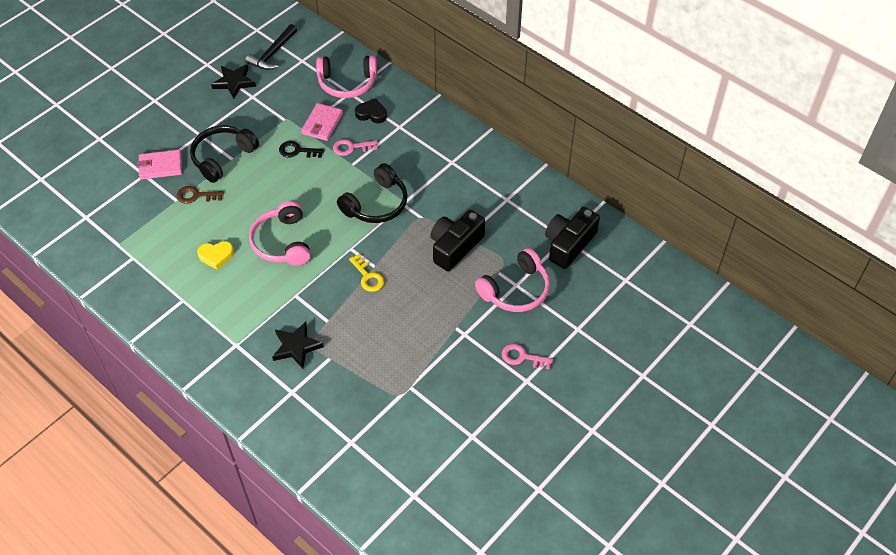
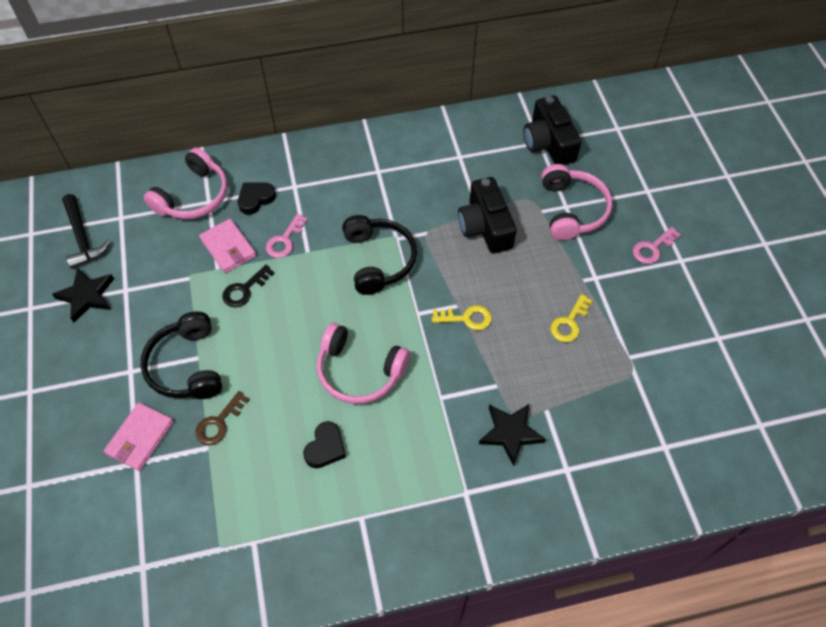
camera: 55 degrees left, 5 degrees up
(216, 256) = (325, 448): yellow heart -> black heart
(411, 337) = (569, 323): none -> yellow key

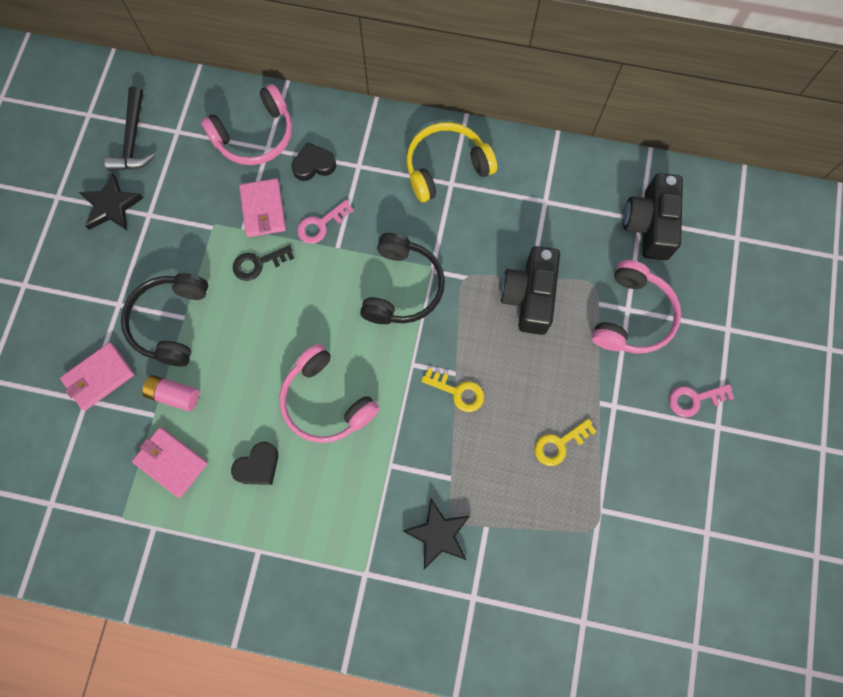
camera: 25 degrees right, 15 degrees up
(219, 423) = (174, 395): brown key -> pink battery
(243, 479) = (171, 462): none -> pink wallet
(368, 161) = (446, 167): none -> yellow headphones

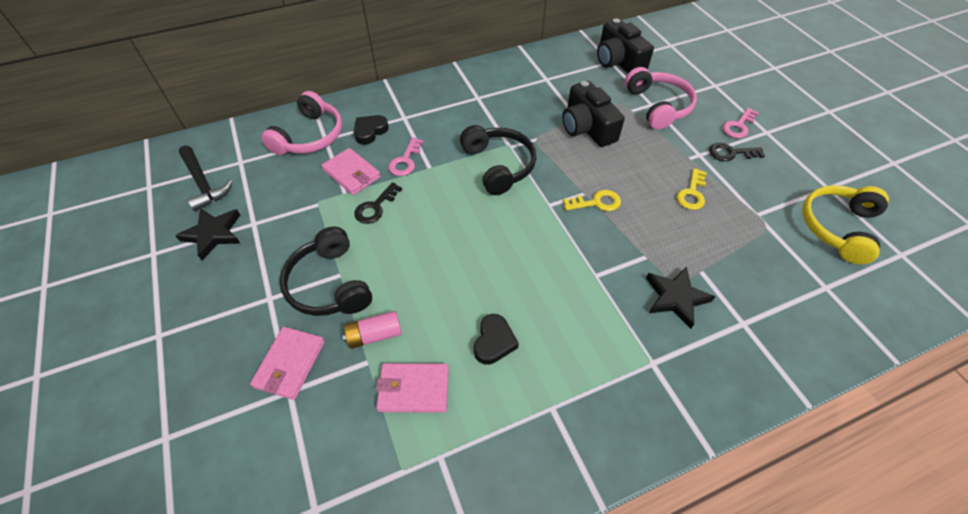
camera: 35 degrees left, 20 degrees down
(326, 401) = (508, 263): pink headphones -> none
(446, 167) = (466, 91): yellow headphones -> yellow headphones (837, 227)
(648, 426) = (730, 153): none -> black key

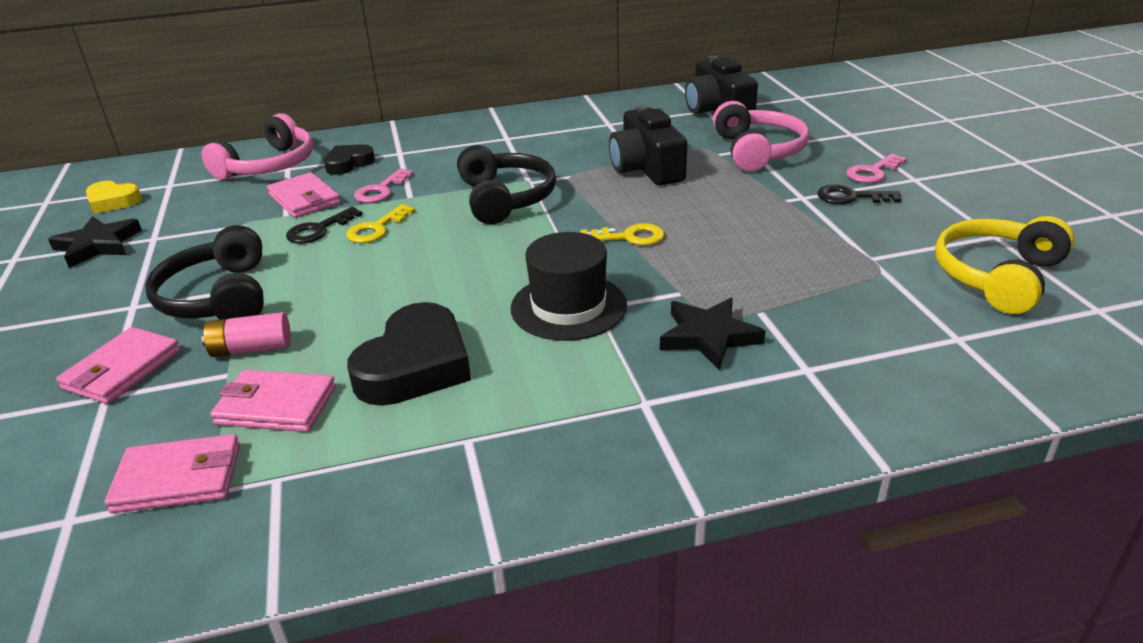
camera: 10 degrees right, 20 degrees down
(203, 183) = (113, 201): black hammer -> yellow heart
(374, 464) = (178, 479): none -> pink wallet
(494, 342) = (415, 365): black heart -> black heart, size x1.74
(577, 276) = (568, 307): none -> black hat
(692, 193) = (776, 234): yellow key -> yellow key (376, 229)

